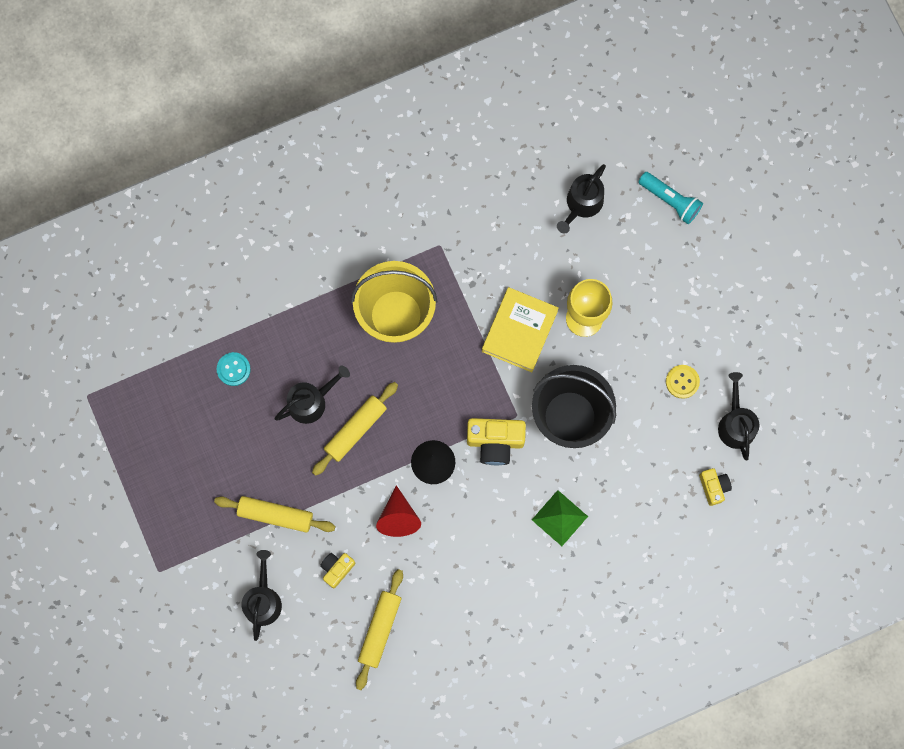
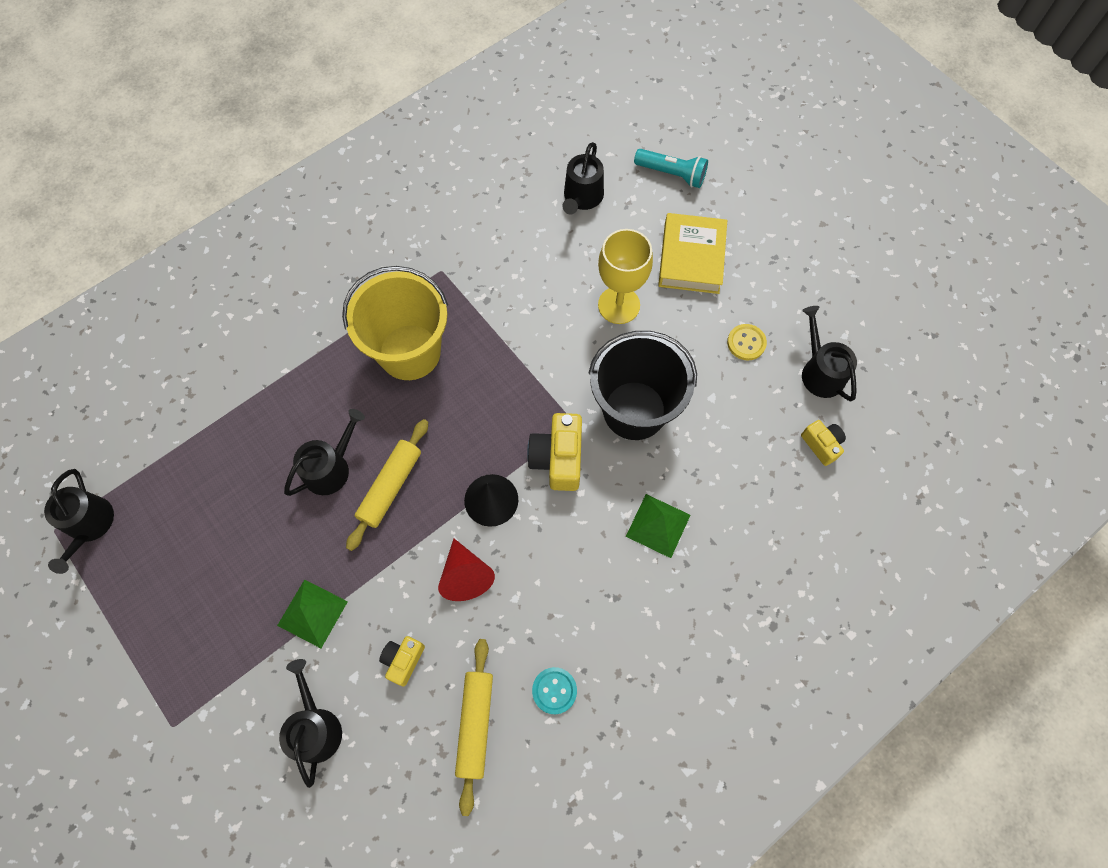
camera: 15 degrees left, 10 degrees down
(115, 399) = (90, 525): none -> black watering can
(233, 369) = (231, 455): turquoise button -> turquoise button (554, 690)
(275, 515) = (312, 613): yellow rolling pin -> green pyramid
(495, 442) = (558, 458): yellow camera -> yellow camera turned 105 degrees clockwise
(519, 331) = (552, 335): yellow book -> yellow book (691, 258)

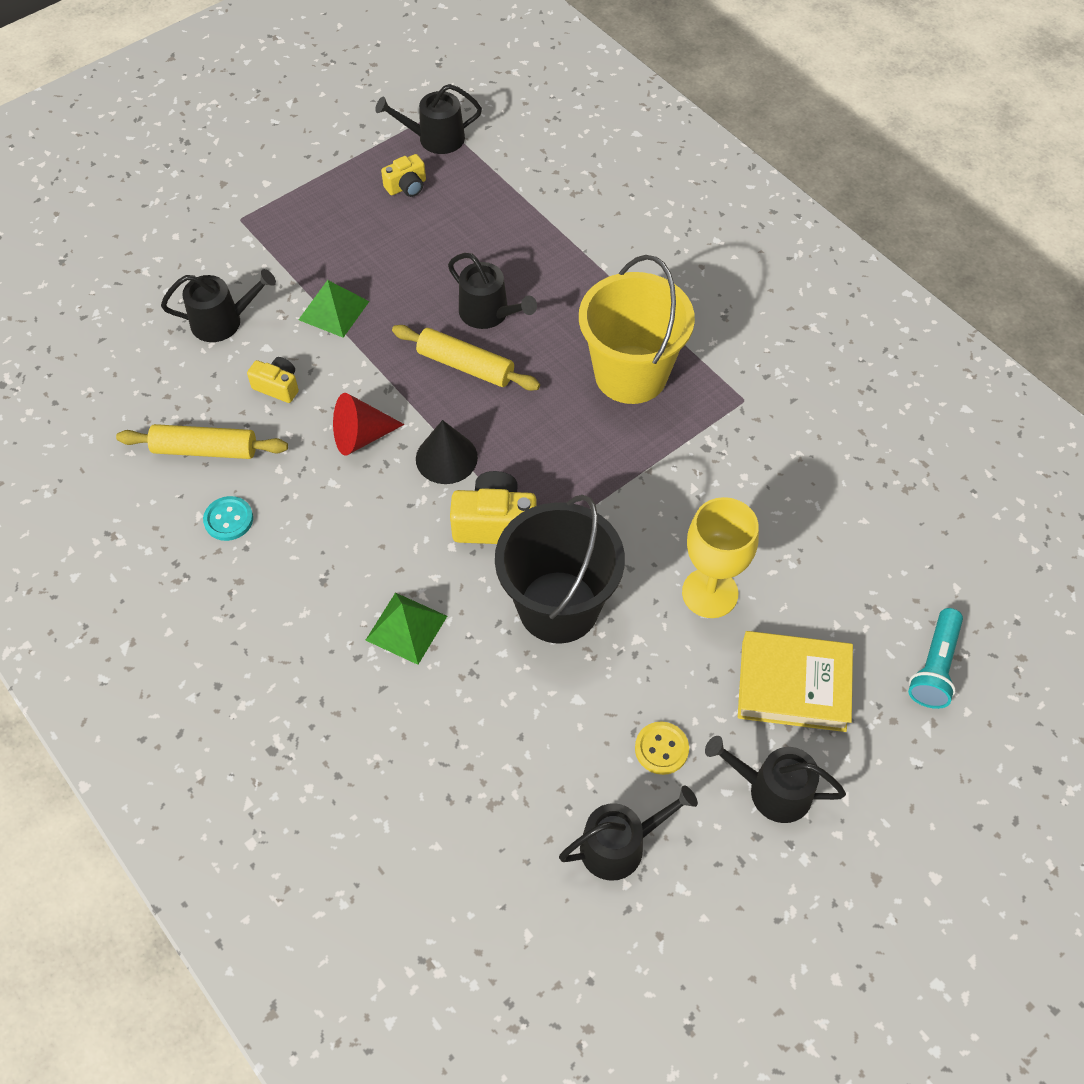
camera: 90 degrees right, 10 degrees down
(582, 198) = (875, 552): black watering can -> black watering can (772, 790)
(821, 445) = (508, 835): yellow camera -> yellow camera (407, 186)

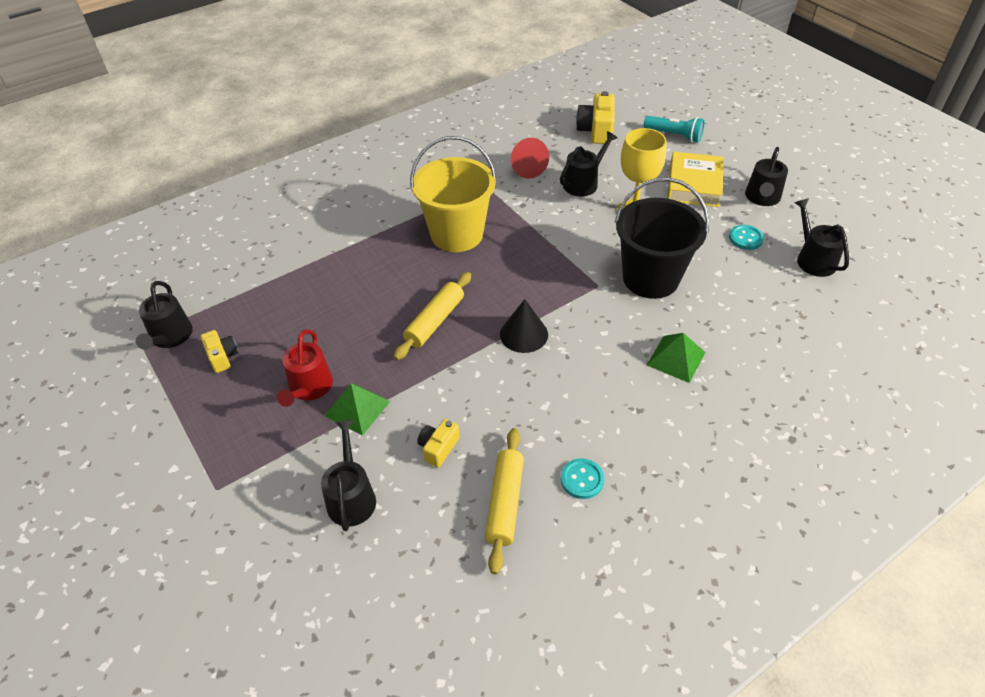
camera: 85 degrees left, 10 degrees down
(361, 436) = (499, 387): red cone -> red cone (527, 168)
(363, 265) = (309, 388): none -> red watering can
(488, 313) = (384, 307): black watering can -> black watering can (583, 183)
(495, 523) = (583, 308): yellow camera -> yellow camera (596, 131)
(661, 749) = (745, 238): yellow button -> turquoise button

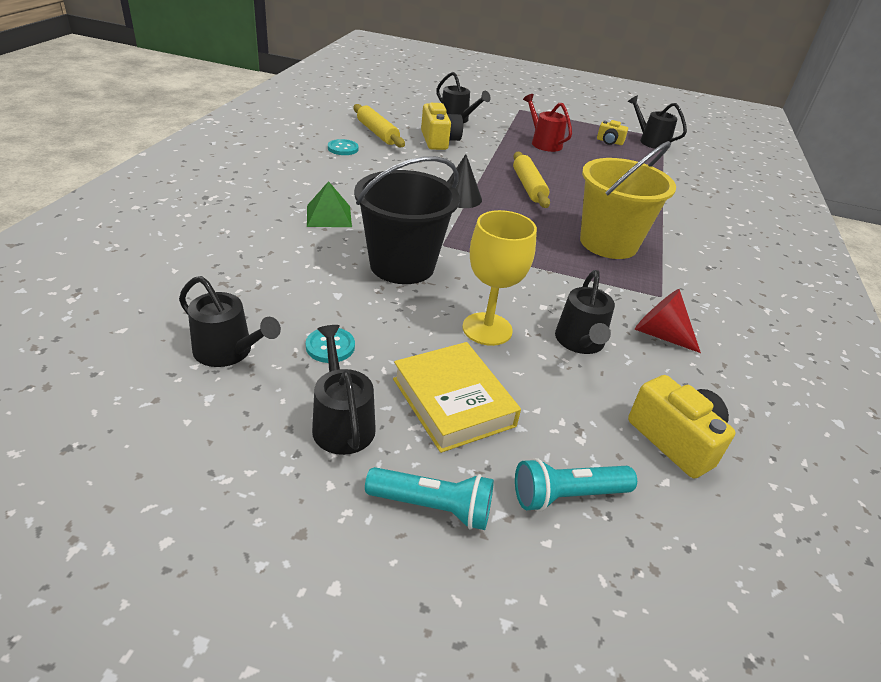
camera: 135 degrees right, 10 degrees down
(357, 408) = (505, 143): green pyramid -> none
(438, 448) = (439, 141): yellow camera -> yellow camera, size x1.68
(739, 154) = (433, 507): none -> turquoise flashlight

